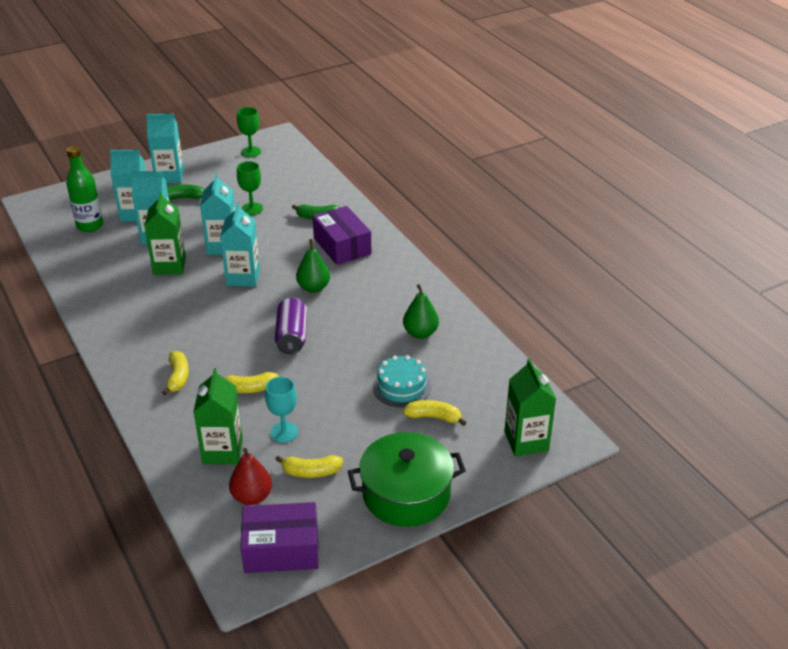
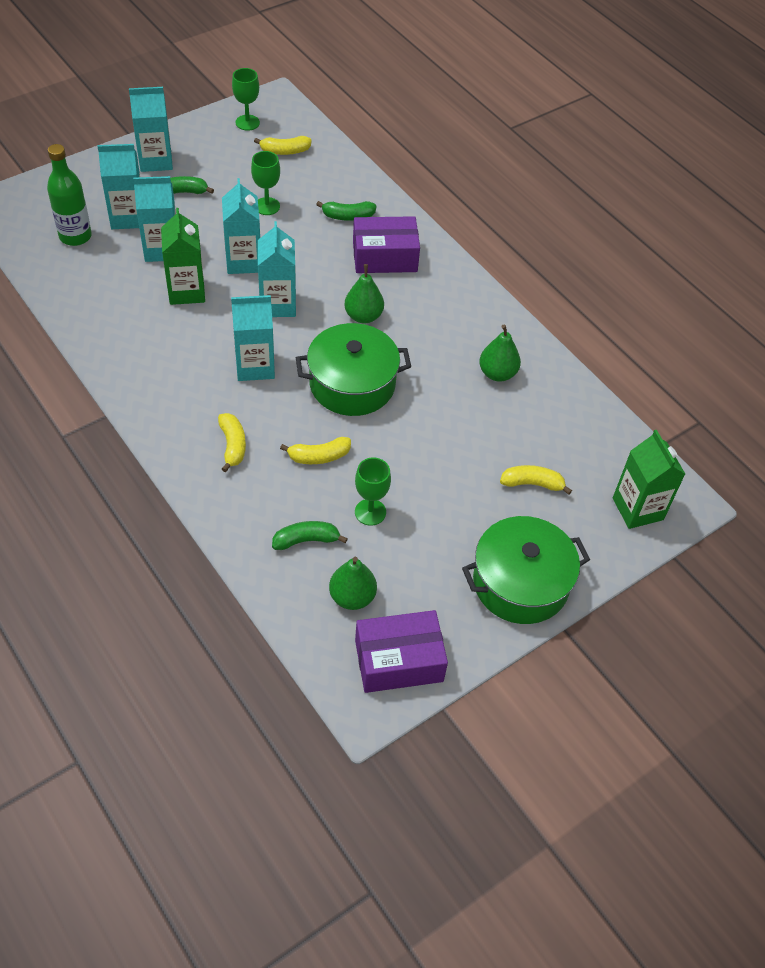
camera: 10 degrees left, 15 degrees up
(212, 320) = (255, 366): none -> turquoise carton
(222, 451) = (306, 540): green carton -> green banana
(252, 497) = (352, 597): red pear -> green pear
(284, 432) = (370, 512): turquoise goblet -> green goblet
(292, 336) = (352, 384): purple can -> green pot
(311, 472) = (411, 561): yellow banana -> yellow banana (285, 151)
(342, 246) = (384, 257): purple box -> purple box turned 60 degrees counterclockwise
(401, 387) = (490, 446): turquoise cake -> none

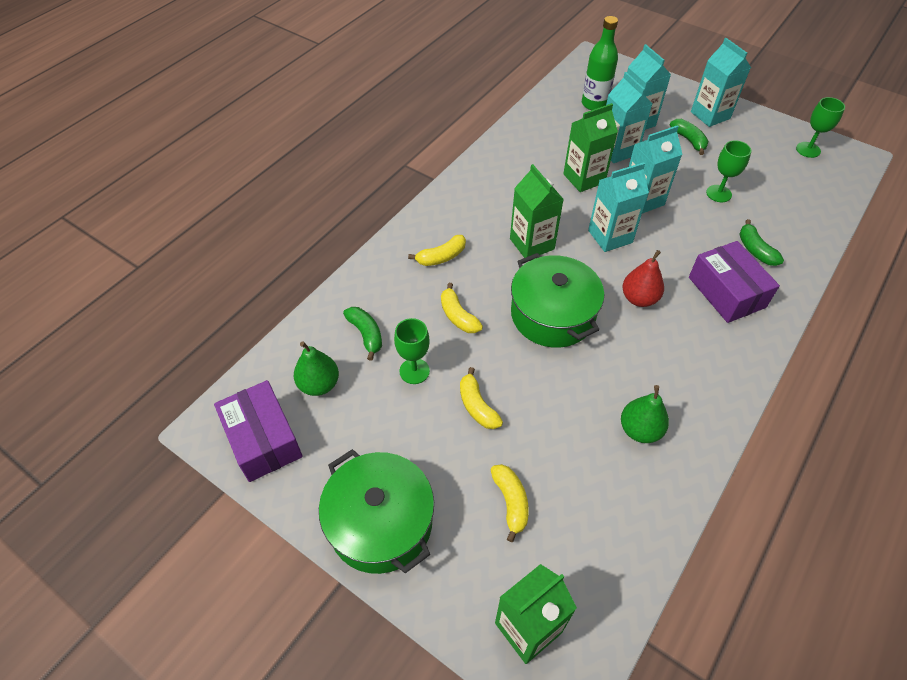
camera: 75 degrees right, 0 degrees up
(255, 366) = (532, 244): turquoise carton -> green carton
(285, 151) = (797, 183): yellow banana -> yellow banana (477, 406)
(363, 316) = (639, 298): green pear -> red pear

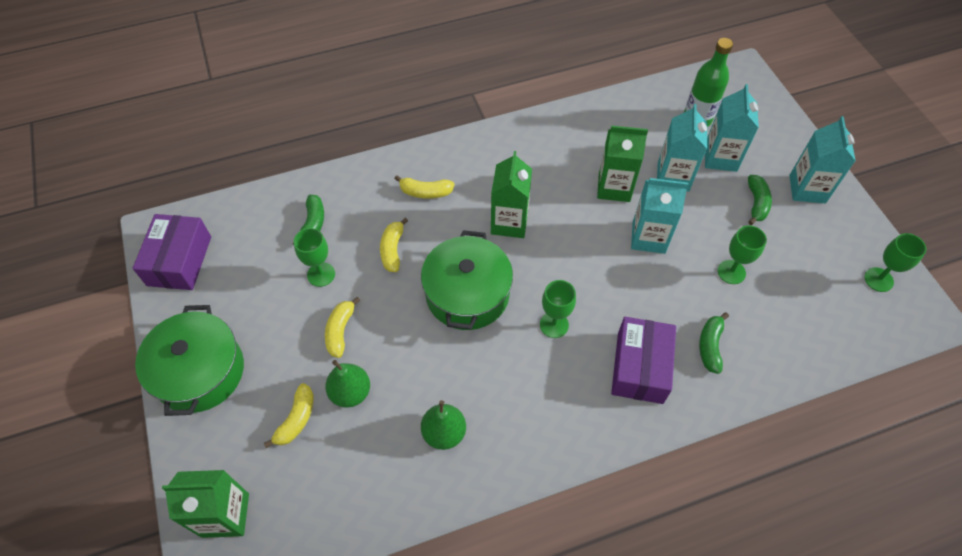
camera: 35 degrees right, 5 degrees up
(319, 384) = (248, 243): green pear -> green pear (350, 392)
(610, 236) = (584, 254): turquoise carton -> none
(639, 298) = (554, 325): red pear -> green goblet

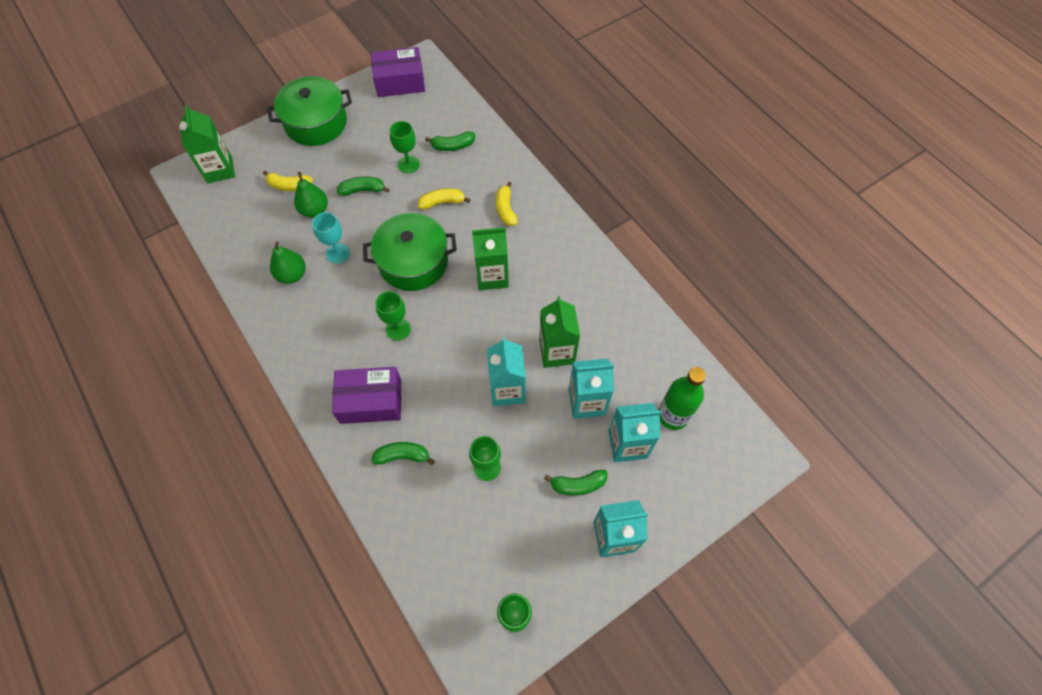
camera: 75 degrees right, 5 degrees up
(340, 331) = (363, 190): yellow banana -> green banana
(428, 374) = (338, 253): none -> turquoise goblet

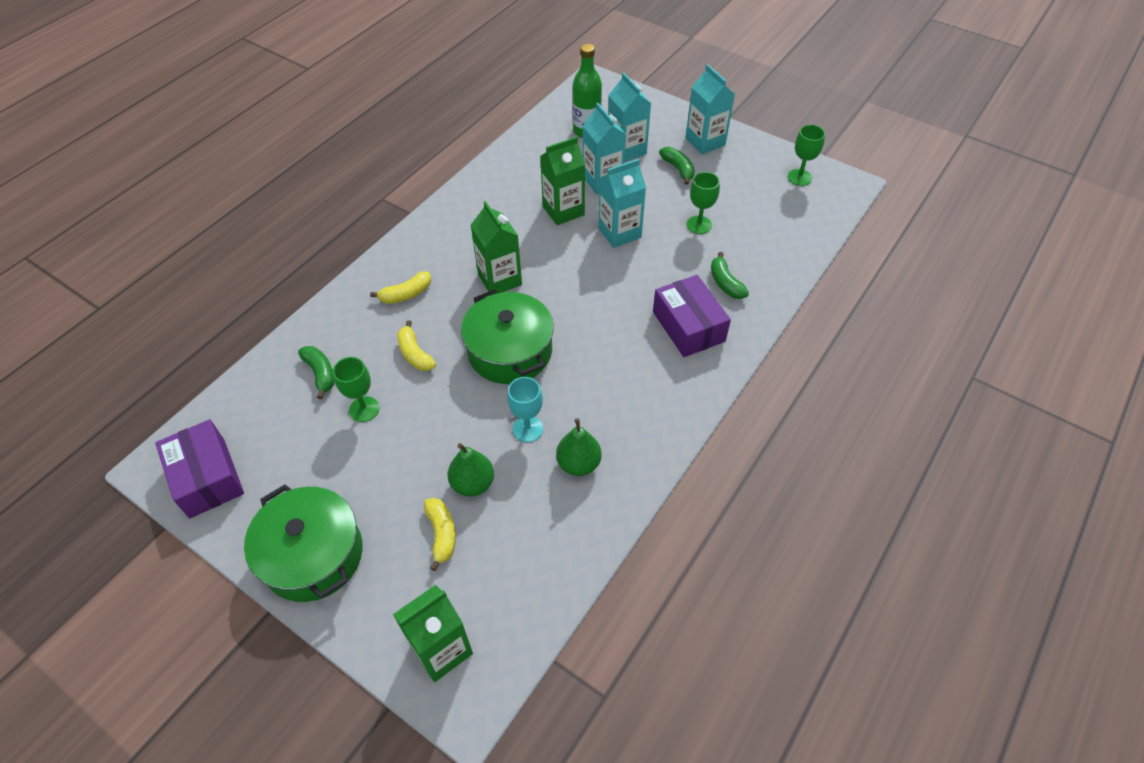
camera: 110 degrees left, 10 degrees down
(363, 190) = (422, 442): green banana -> none
(398, 329) = (599, 334): green goblet -> none

